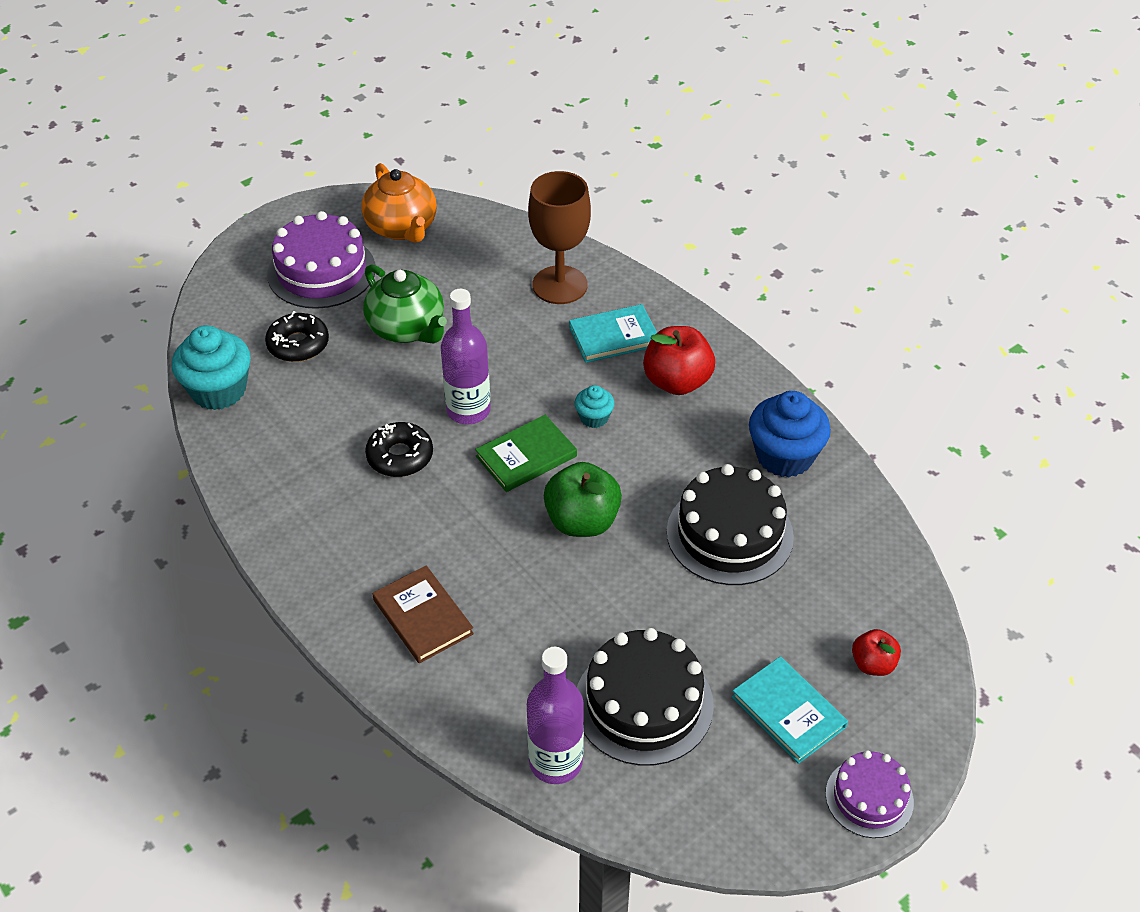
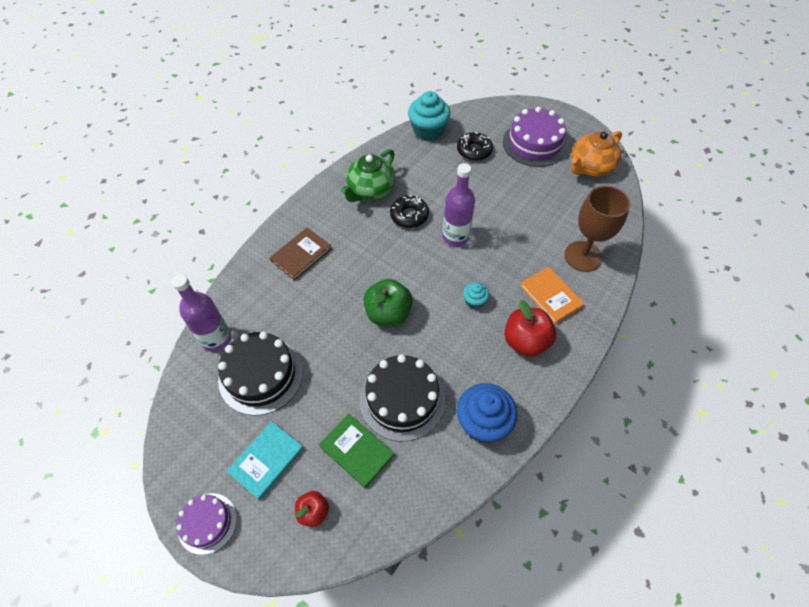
camera: 75 degrees right, 10 degrees up
(407, 328) = (508, 192): green teapot -> green teapot (370, 190)
(526, 456) = (429, 273): green book -> green book (356, 451)
(614, 336) = (551, 296): turquoise book -> orange book

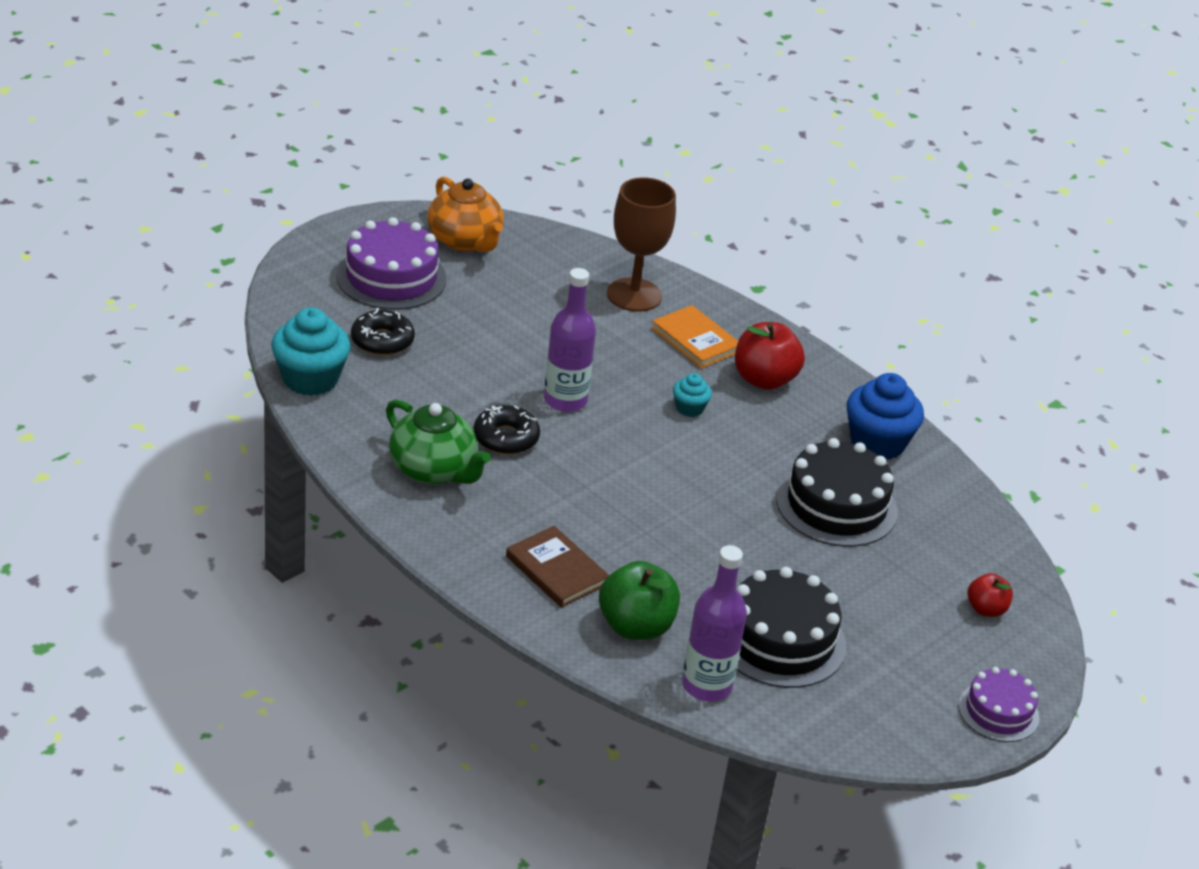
camera: 85 degrees left, 20 degrees down
(266, 460) = (915, 646): turquoise book -> none
(356, 451) = (907, 559): green book -> none
(388, 313) = (694, 494): green apple -> green apple (635, 626)
(551, 296) = (696, 340): orange book -> orange book turned 75 degrees clockwise

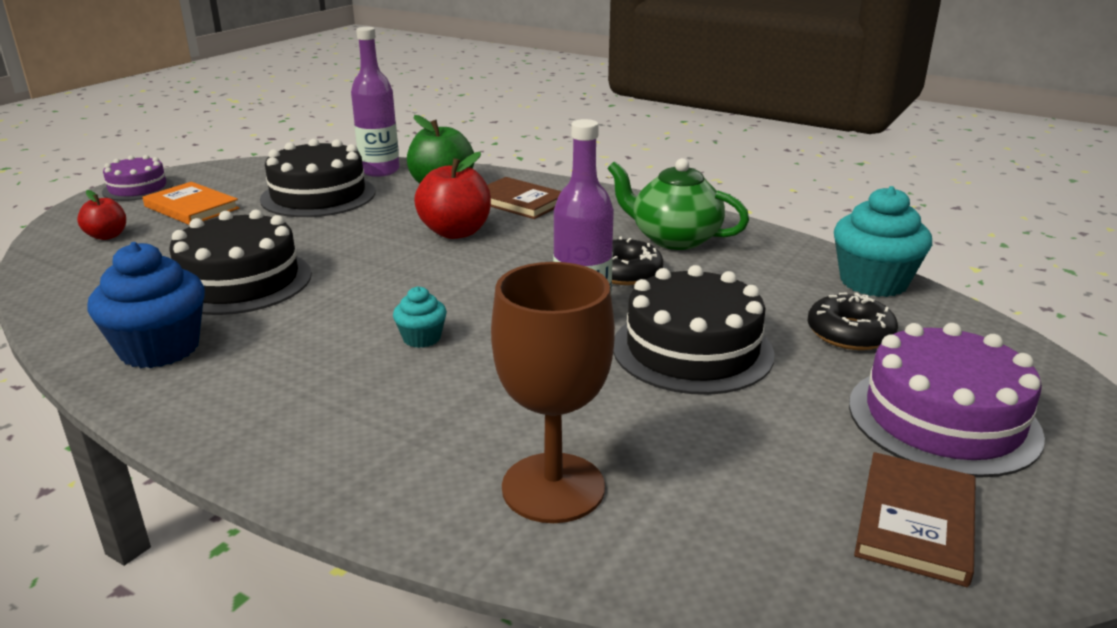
camera: 170 degrees right, 10 degrees down
(465, 241) = (915, 522): orange teapot -> brown book
(503, 354) = (692, 349): none -> black cake
(696, 340) = (426, 431): orange book -> orange book (191, 207)
(764, 380) = (313, 395): red apple -> red apple (455, 232)

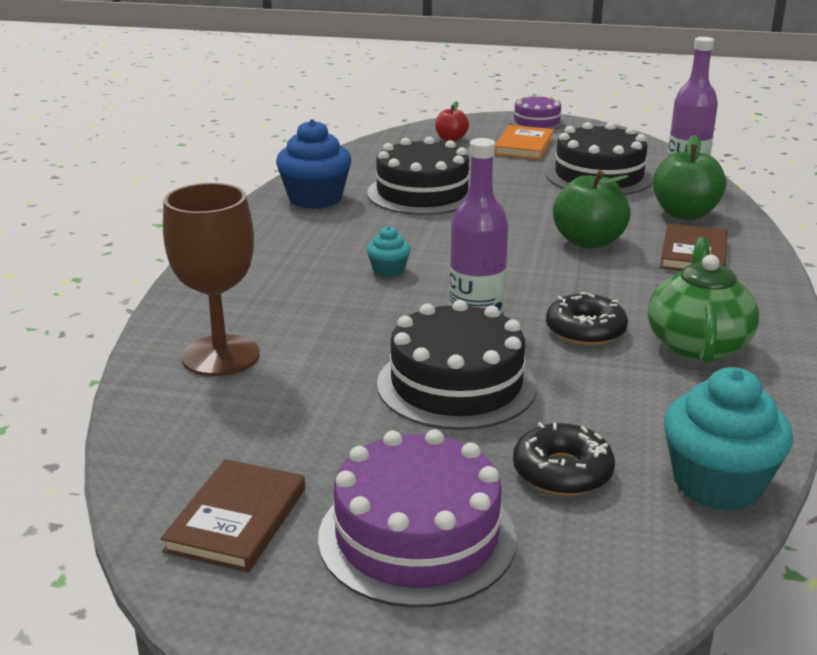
camera: 70 degrees right, 0 degrees up
(455, 232) = (588, 242): red apple -> green apple
(915, 522) = (237, 519): brown book -> brown book turned 75 degrees counterclockwise

